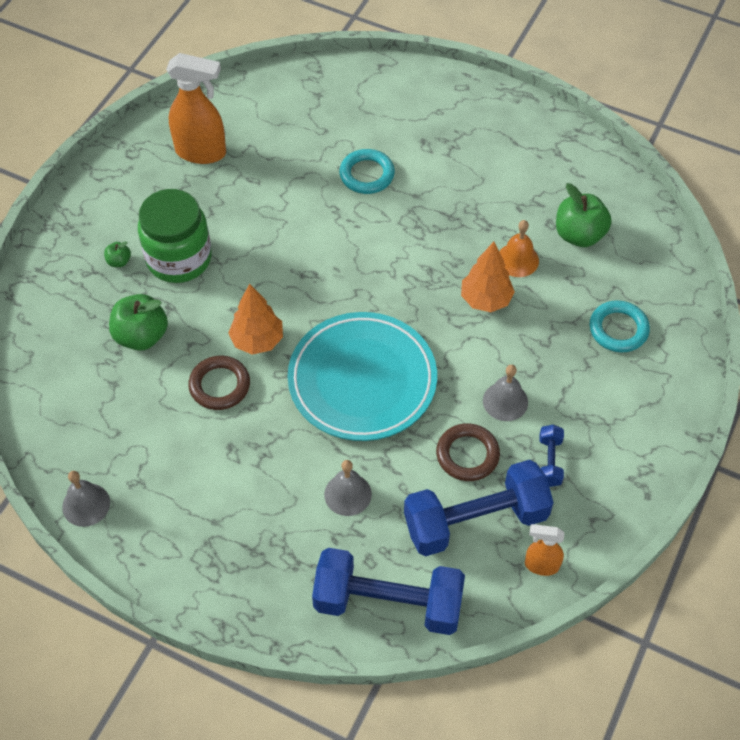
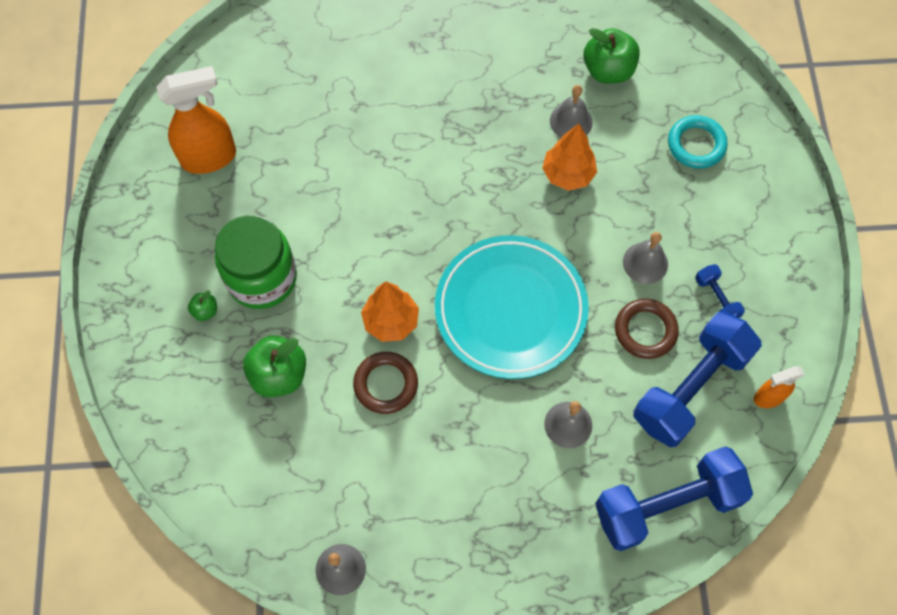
camera: 30 degrees left, 10 degrees up
(367, 174) = (383, 104): turquoise ring -> none
(517, 260) = (571, 121): orange bell -> grey bell

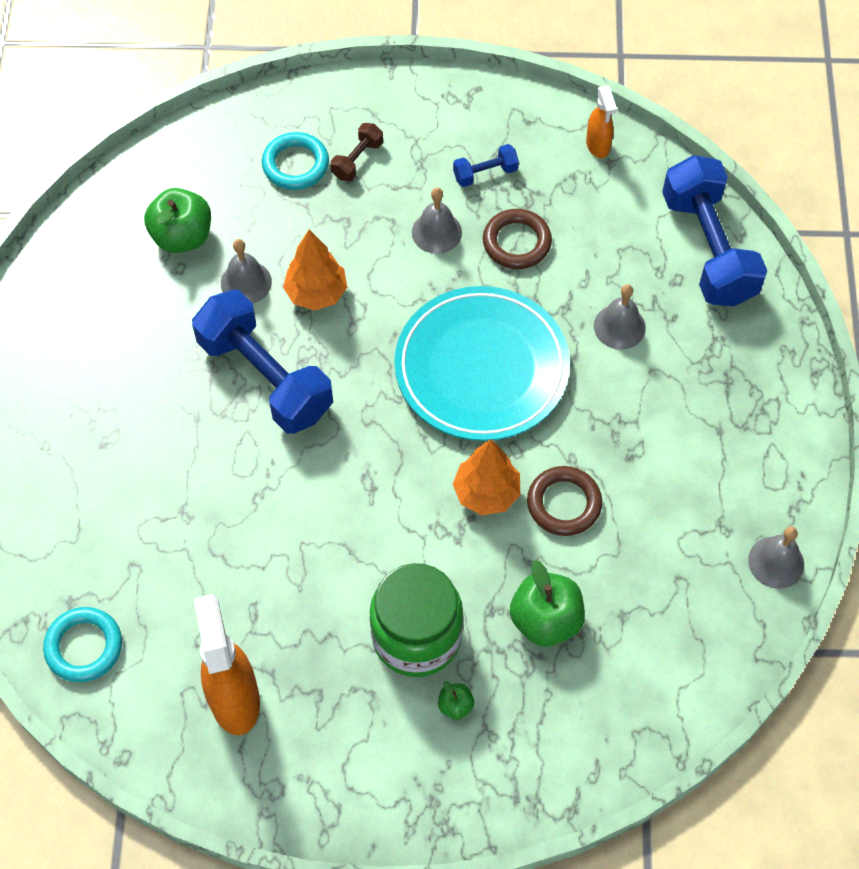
camera: 85 degrees left, 5 degrees down
(248, 57) = (84, 647): none -> turquoise ring
(690, 388) = (584, 211): blue dumbbell -> blue dumbbell (265, 377)
(710, 192) = (357, 160): none -> brown dumbbell

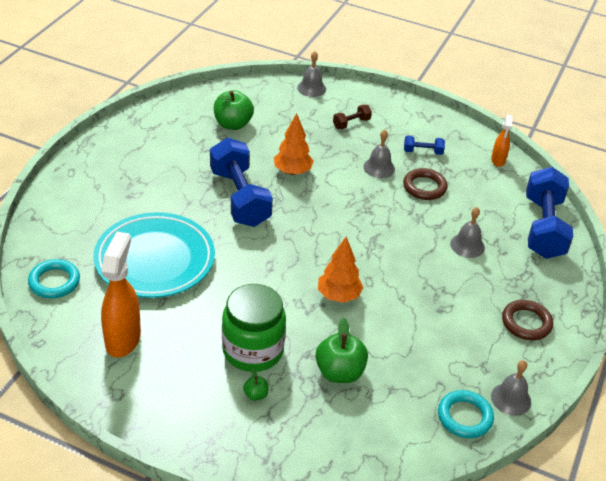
camera: 20 degrees right, 20 degrees down
(246, 282) = (255, 154): grey bell -> grey bell (311, 88)
(295, 164) = (315, 115): turquoise ring -> turquoise ring (464, 417)
(481, 368) = (370, 236): turquoise plate -> turquoise plate (155, 260)
(564, 503) = (384, 318): brown ring -> brown ring (526, 323)

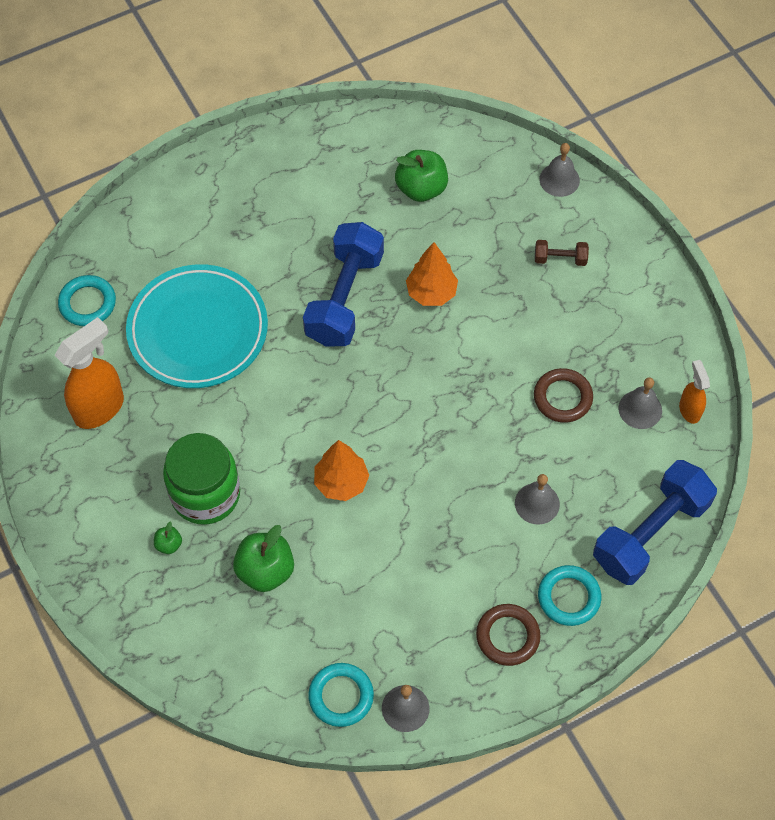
camera: 40 degrees right, 20 degrees up
(379, 167) = (534, 341): grey bell -> grey bell (640, 409)
(423, 152) = (608, 346): blue dumbbell -> none
(498, 161) = (689, 410): orange spray bottle -> orange spray bottle turned 120 degrees clockwise
(537, 283) = (569, 597): none -> turquoise ring

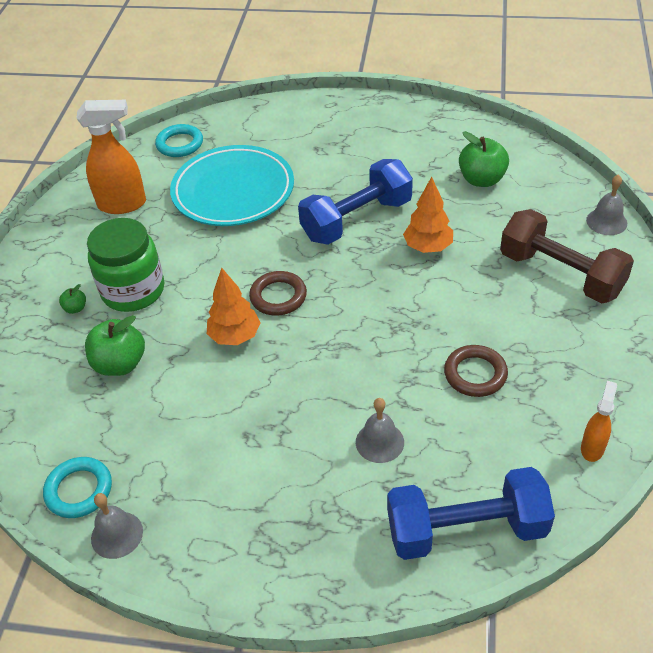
camera: 40 degrees right, 15 degrees down
(507, 636) = (255, 534): brown ring -> brown ring (278, 296)
(560, 259) = (560, 274): brown dumbbell -> brown dumbbell, size x2.30
(569, 597) = (339, 536): turquoise ring -> none
(640, 409) = (542, 421): grey bell -> none

